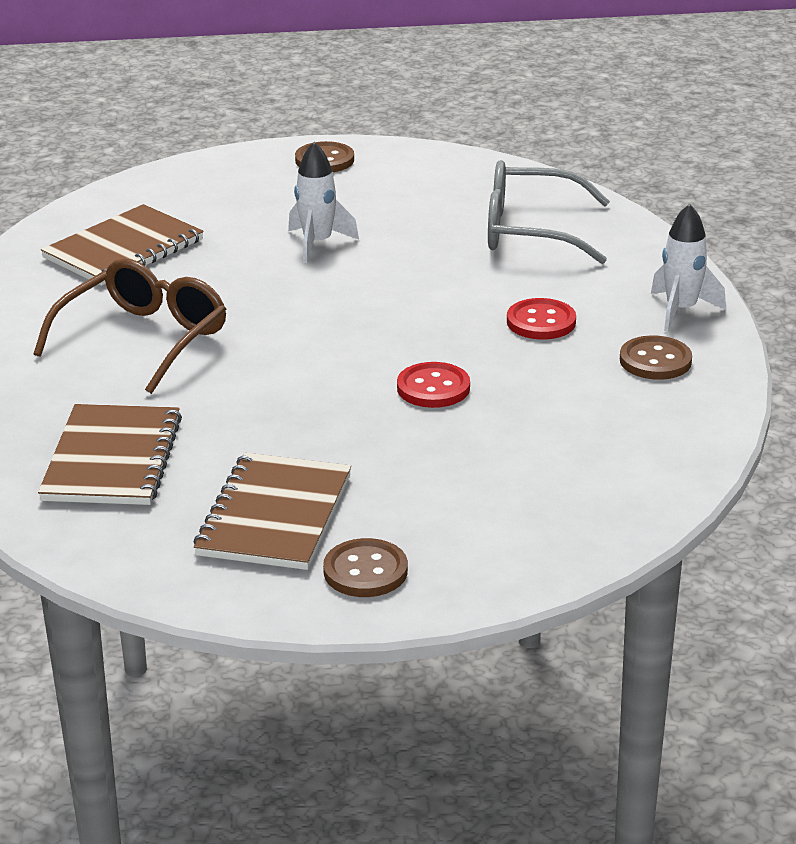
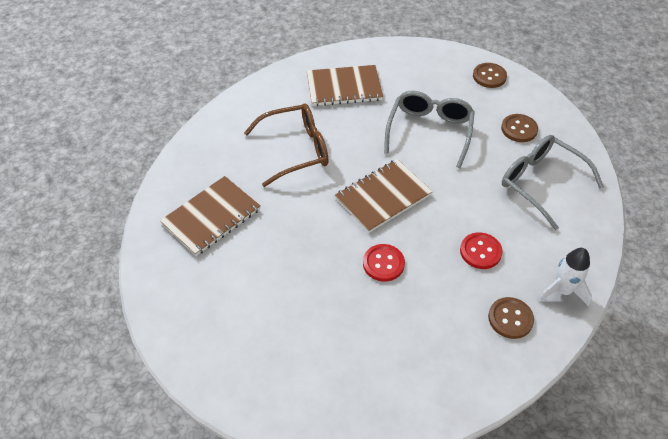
camera: 40 degrees right, 20 degrees up
(274, 515) = (235, 299): brown notebook -> brown notebook (383, 197)
(317, 244) = (429, 132): white rocket -> grey glasses
(365, 571) = (234, 363): brown button -> brown button (519, 129)

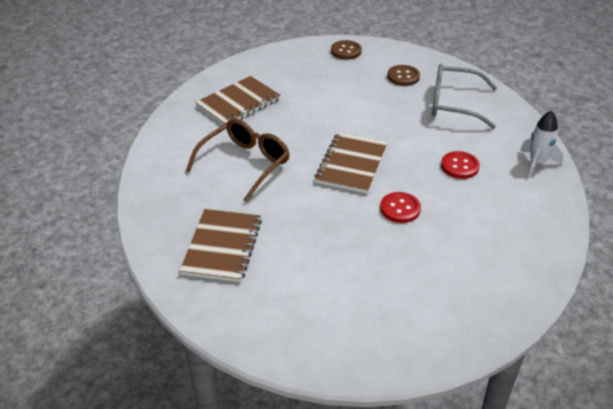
camera: 35 degrees left, 10 degrees down
(429, 132) = (340, 105): grey glasses -> none
(510, 319) = (523, 198): brown button -> none

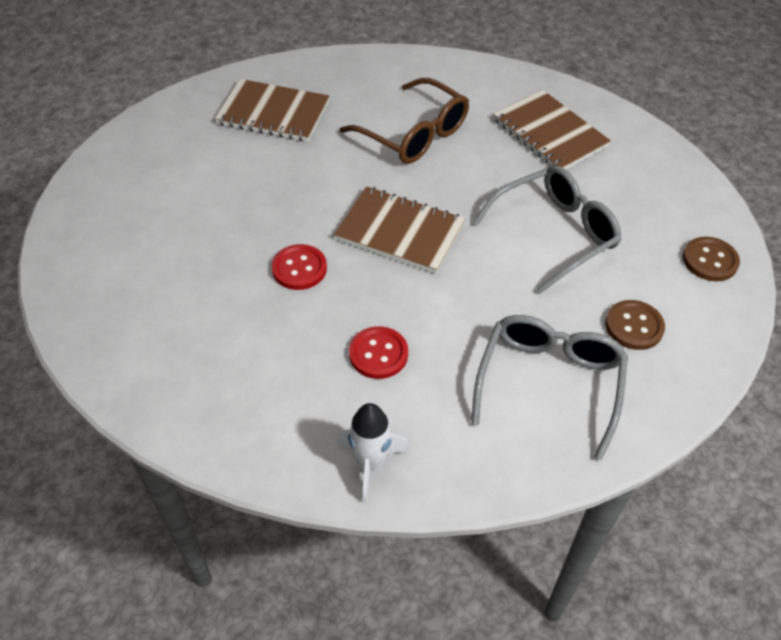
camera: 95 degrees right, 10 degrees up
(338, 102) = (554, 234): none -> grey glasses

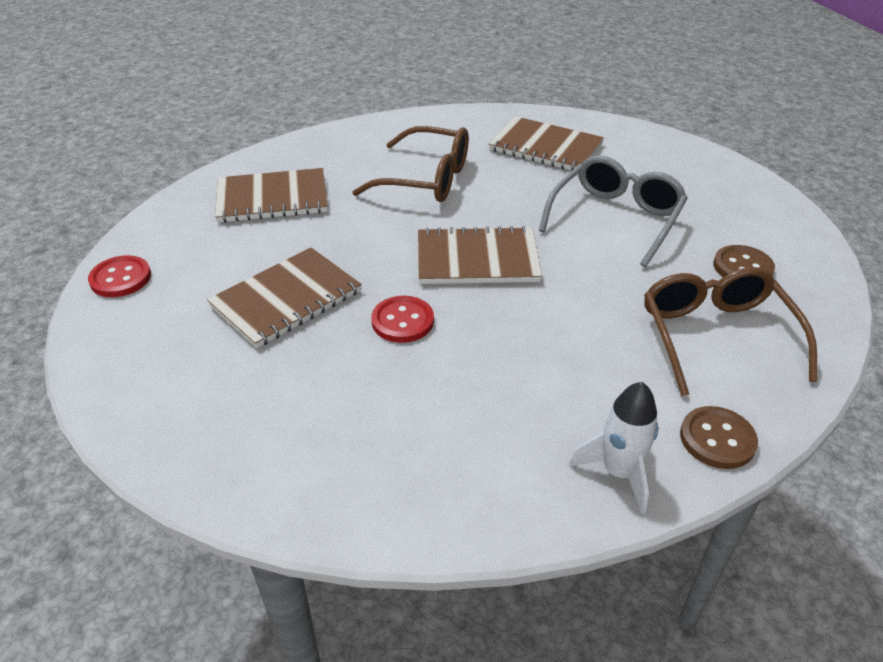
camera: 25 degrees left, 10 degrees down
(225, 215) = (286, 299): none -> brown notebook
(378, 354) = (542, 369): red button -> red button (120, 278)
(549, 384) = (716, 337): grey glasses -> brown glasses
(710, 260) = (754, 200): brown button -> brown button (717, 439)

